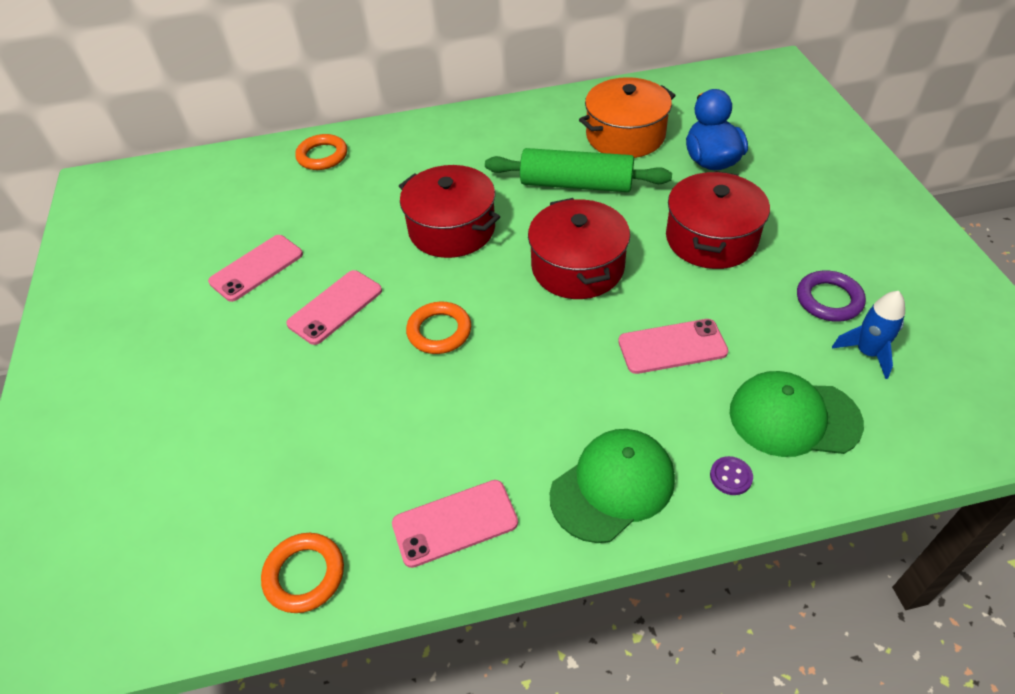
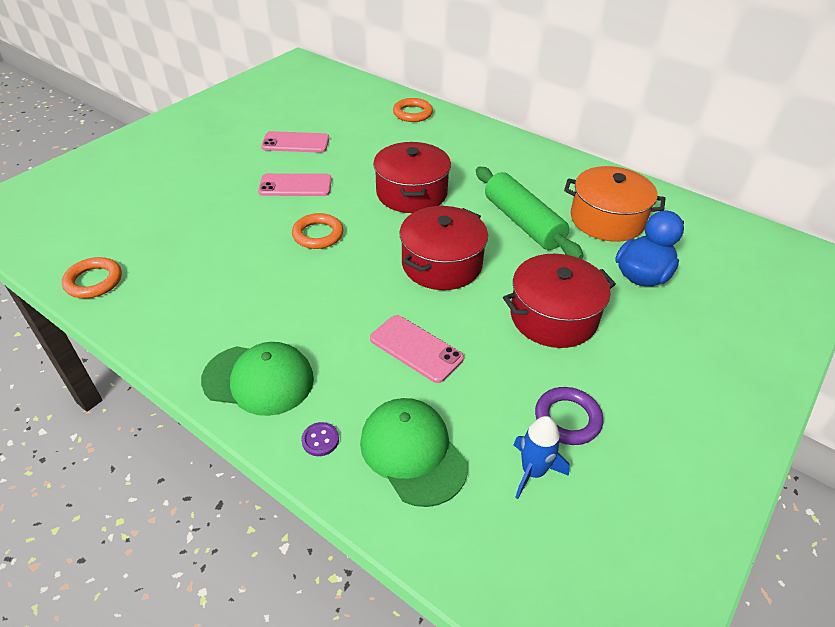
camera: 45 degrees right, 5 degrees down
(455, 523) = (172, 321): pink phone -> none

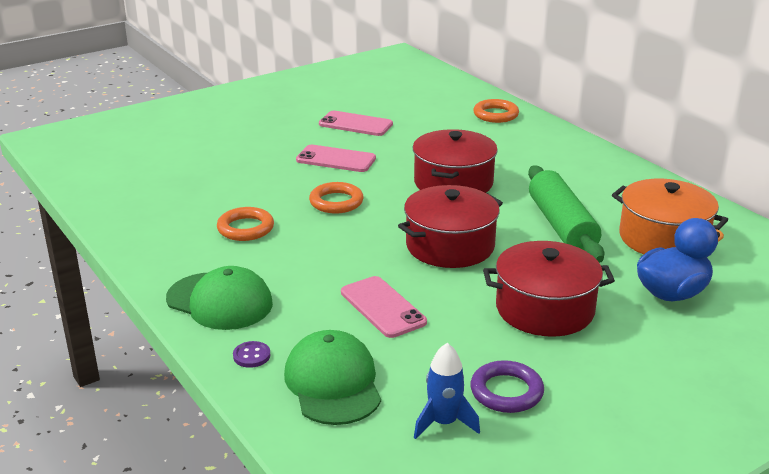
camera: 20 degrees right, 15 degrees down
(94, 281) = (112, 204): orange ring -> orange ring (245, 228)

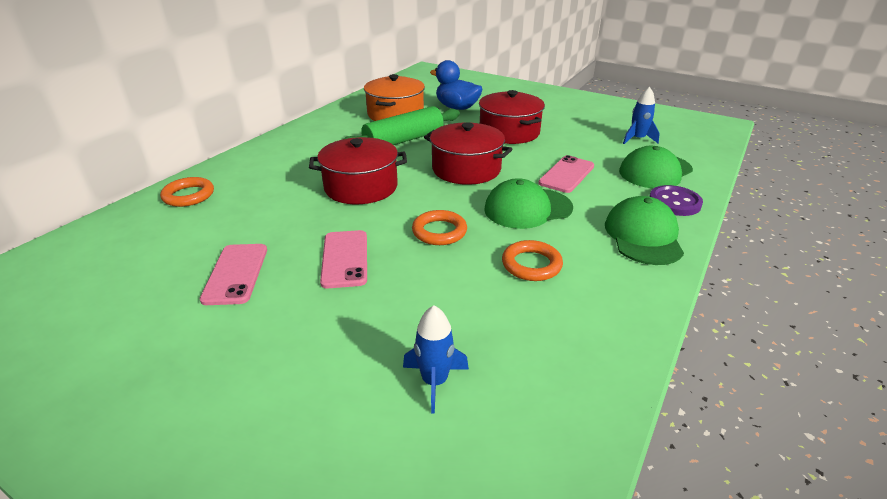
camera: 115 degrees left, 5 degrees up
(180, 166) = (434, 381): none -> blue rocket
(251, 356) = (674, 202): purple button -> purple button, size x1.84
(332, 255) = (527, 208): none -> green cap
(506, 391) = (593, 130): purple ring -> none

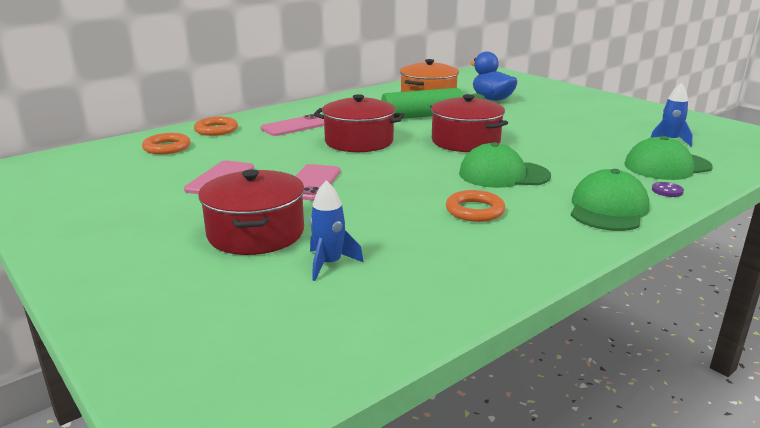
camera: 20 degrees right, 10 degrees down
(439, 231) = (406, 178): orange ring -> orange ring (167, 147)
(509, 132) = (531, 121): red pot -> red pot (255, 233)
(566, 174) = (565, 157): pink phone -> pink phone (294, 126)
(674, 202) = (667, 191): purple button -> purple button, size x0.54

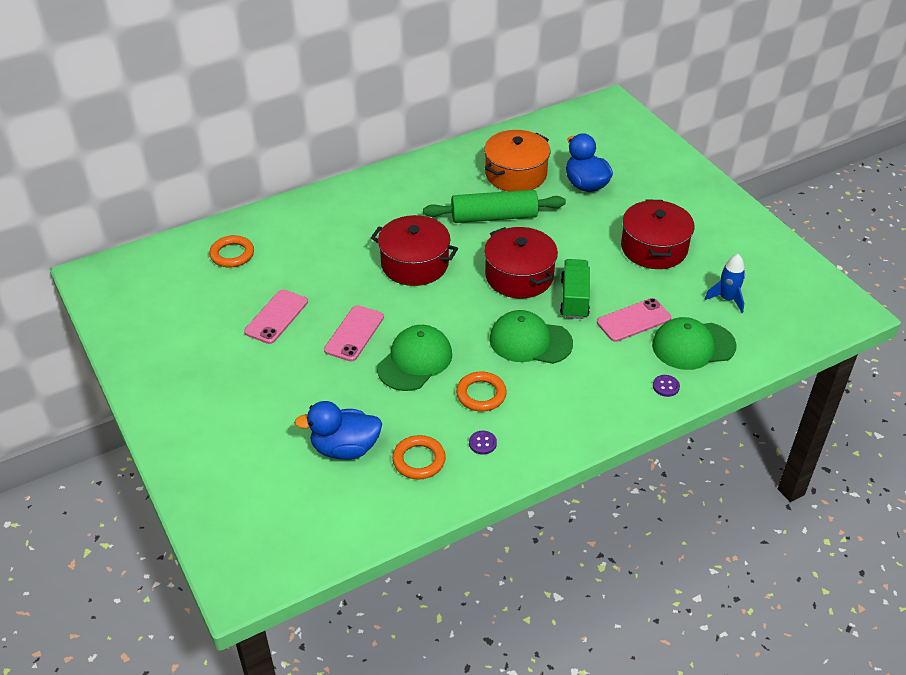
camera: 10 degrees right, 20 degrees up
(216, 130) = (280, 224): orange ring -> orange ring (419, 460)
(255, 233) = (296, 402): red pot -> red pot (654, 248)
(294, 126) = (358, 225): pink phone -> pink phone (633, 320)
(329, 264) = (345, 448): blue rocket -> blue duck
(500, 245) = (482, 443): none -> purple button
(528, 149) = (574, 299): none -> green truck
(608, 209) = (596, 406): green cap -> green cap (415, 361)

